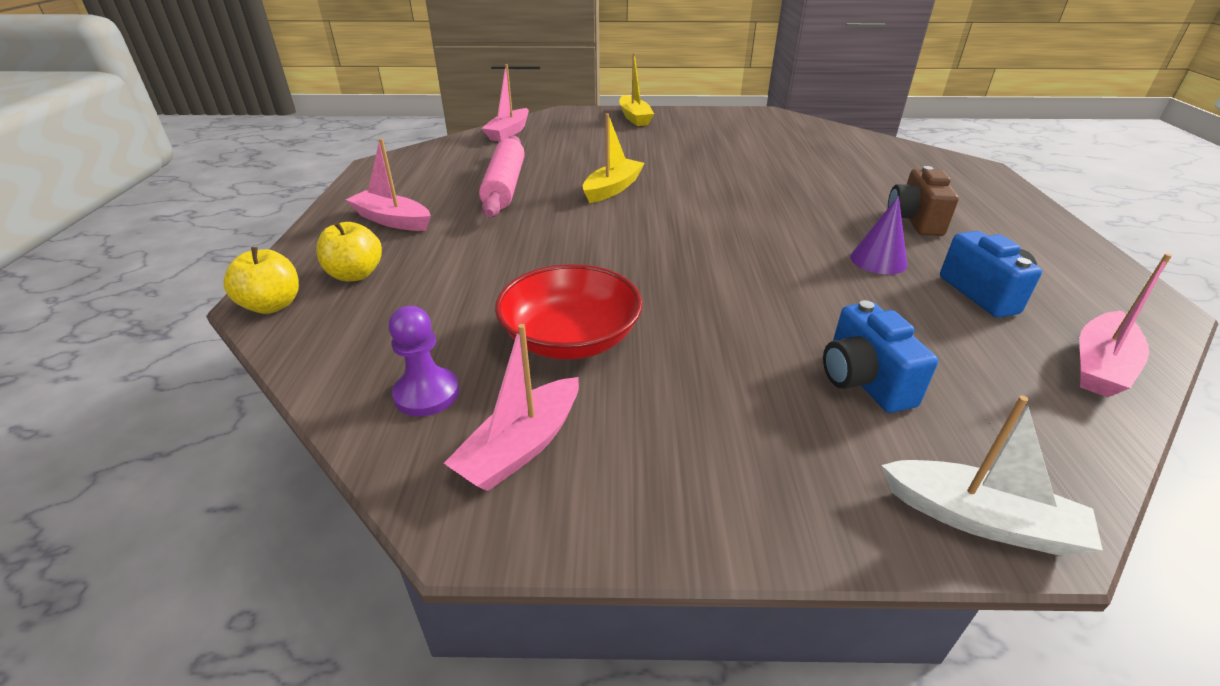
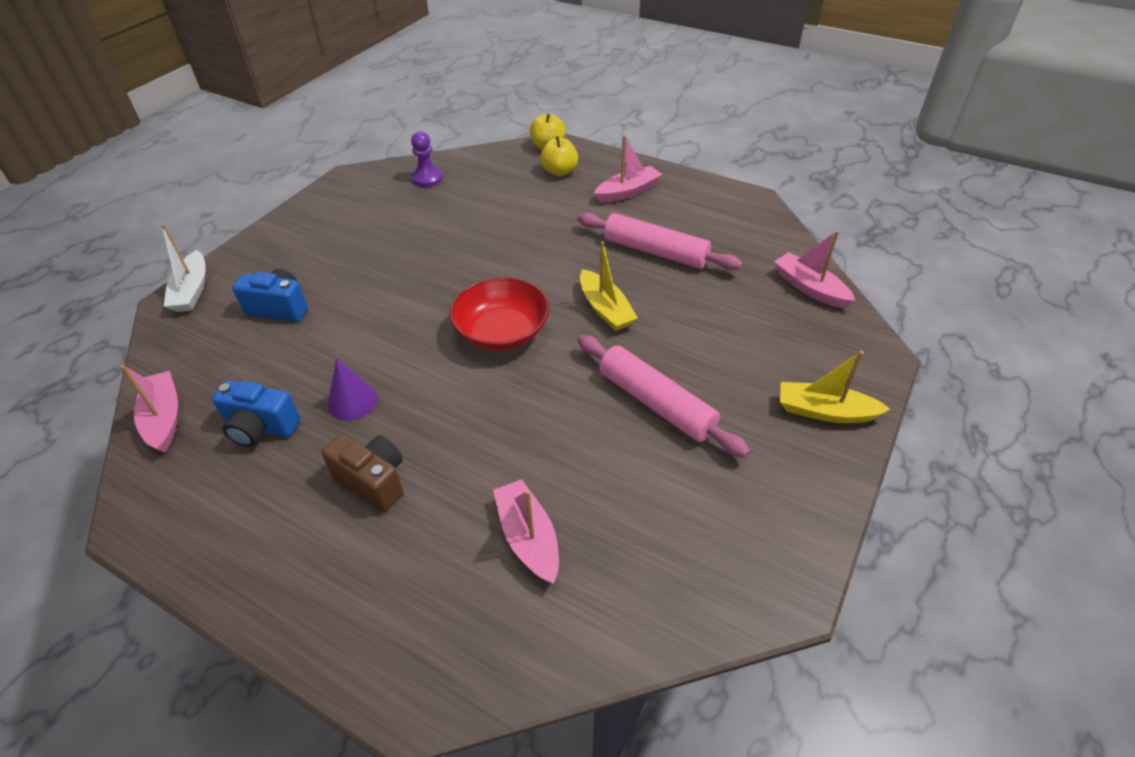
camera: 120 degrees right, 10 degrees up
(521, 447) = (368, 194): pink boat -> pink boat (528, 537)
(571, 338) = (422, 226): red bowl -> red bowl (502, 332)
(692, 154) = (655, 403): none -> pink rolling pin
(981, 519) = (192, 291): white boat -> white boat turned 60 degrees counterclockwise

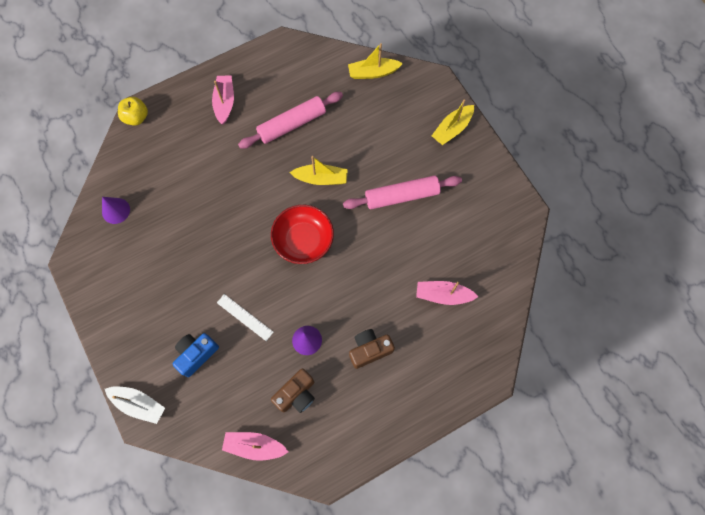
camera: 60 degrees left, 25 degrees up
(261, 428) = (296, 394): blue camera -> brown camera
(354, 327) = (245, 317): none -> white ruler
(427, 178) = (116, 210): purple pawn -> purple cone
(559, 172) = (172, 127): yellow apple -> none
(809, 288) = (373, 73): pink boat -> yellow boat

